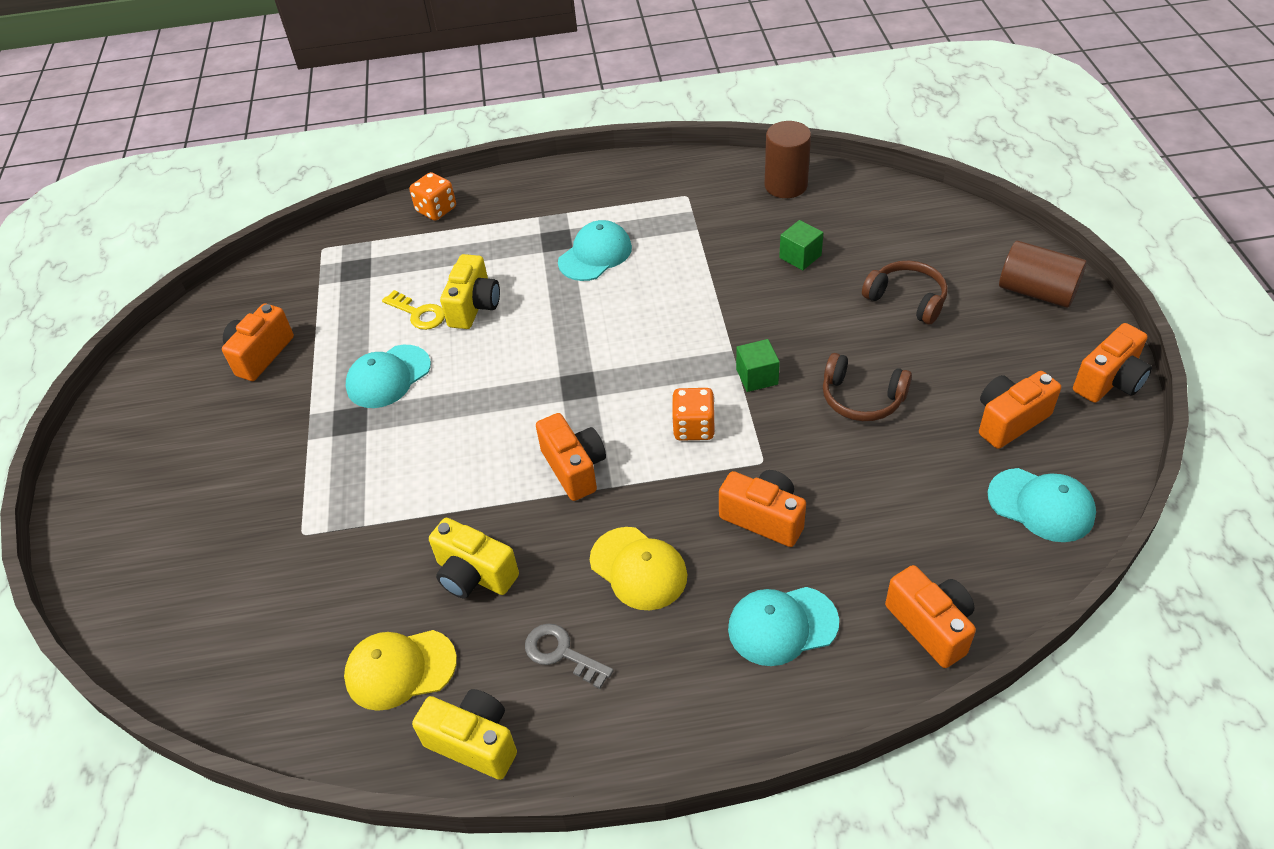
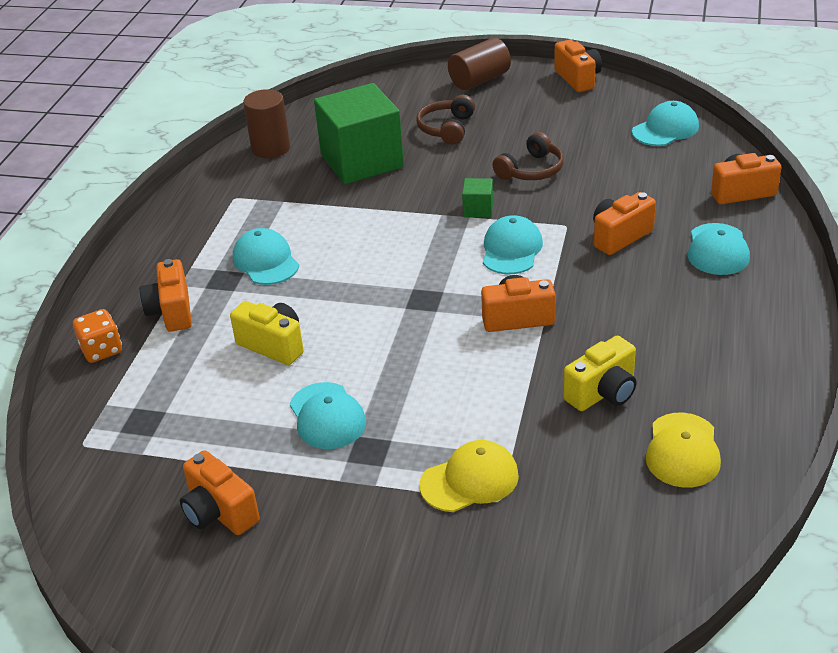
camera: 70 degrees left, 10 degrees down
(418, 313) = (252, 384): yellow key -> none
(474, 742) = (768, 416): yellow camera -> none
(561, 653) = (701, 357): grey key -> none
(638, 569) = (638, 304): yellow cap -> yellow cap (470, 480)
(694, 427) = (511, 249): orange dice -> turquoise cap
(800, 256) = (362, 161): green cube -> green cube, size x2.45
(907, 299) = (447, 128): brown headphones -> brown headphones turned 45 degrees counterclockwise
(1009, 420) = (589, 121): orange camera -> orange camera (171, 311)

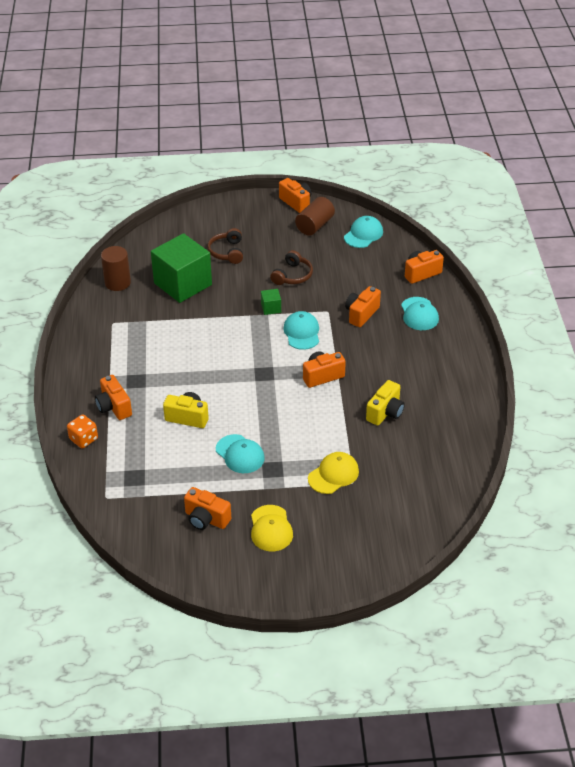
camera: 20 degrees left, 5 degrees up
(266, 261) = (155, 364): turquoise cap -> none
(479, 80) = (233, 211): brown cylinder -> brown cylinder (315, 226)
(682, 451) = (437, 437): yellow cap -> yellow cap (271, 528)

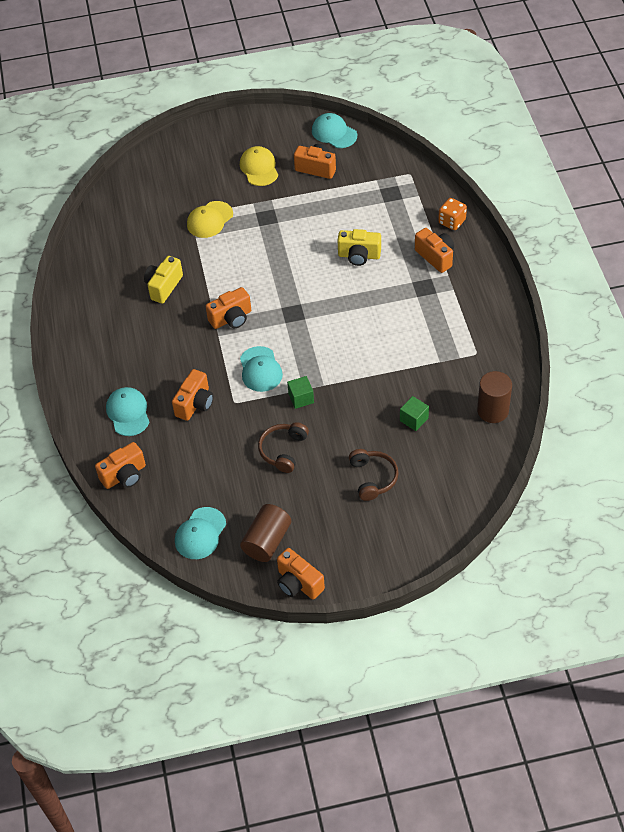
camera: 175 degrees right, 10 degrees up
(183, 284) = (414, 419): green cube -> green cube, size x0.41
(240, 454) = (299, 227): turquoise cap -> turquoise cap (334, 133)

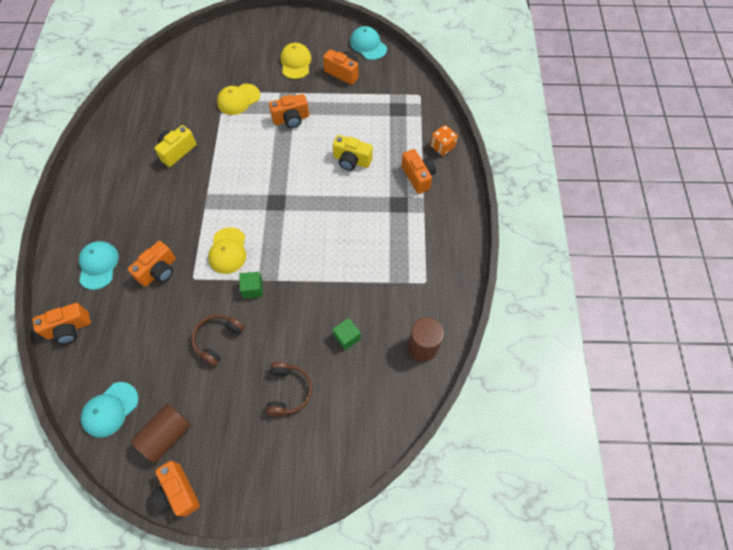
camera: 10 degrees right, 10 degrees up
(231, 318) = (221, 195): orange camera -> orange camera (291, 119)
(260, 369) = (228, 251): turquoise cap -> yellow cap

